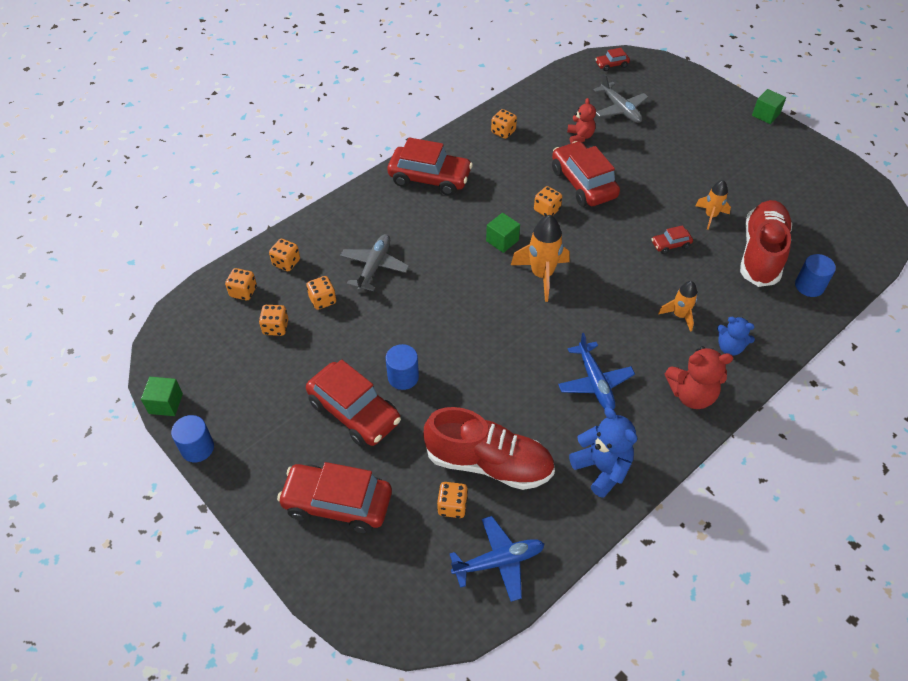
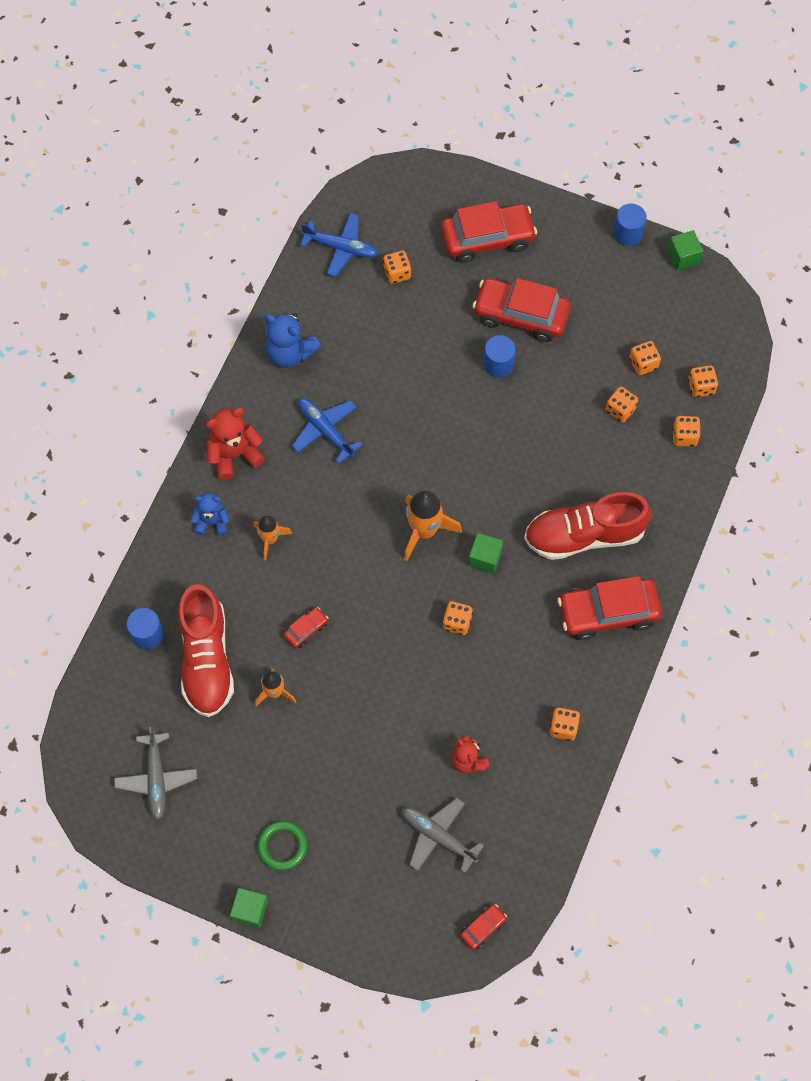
camera: 155 degrees right, 15 degrees up
(374, 266) = (595, 469): grey plane -> grey plane (156, 779)
(489, 463) = (384, 319): red shoe -> red shoe (584, 535)
(499, 561) = (341, 248): blue plane -> blue plane turned 120 degrees counterclockwise
(583, 183) = (433, 681): red car -> none
(732, 136) = (282, 846): none -> green ring

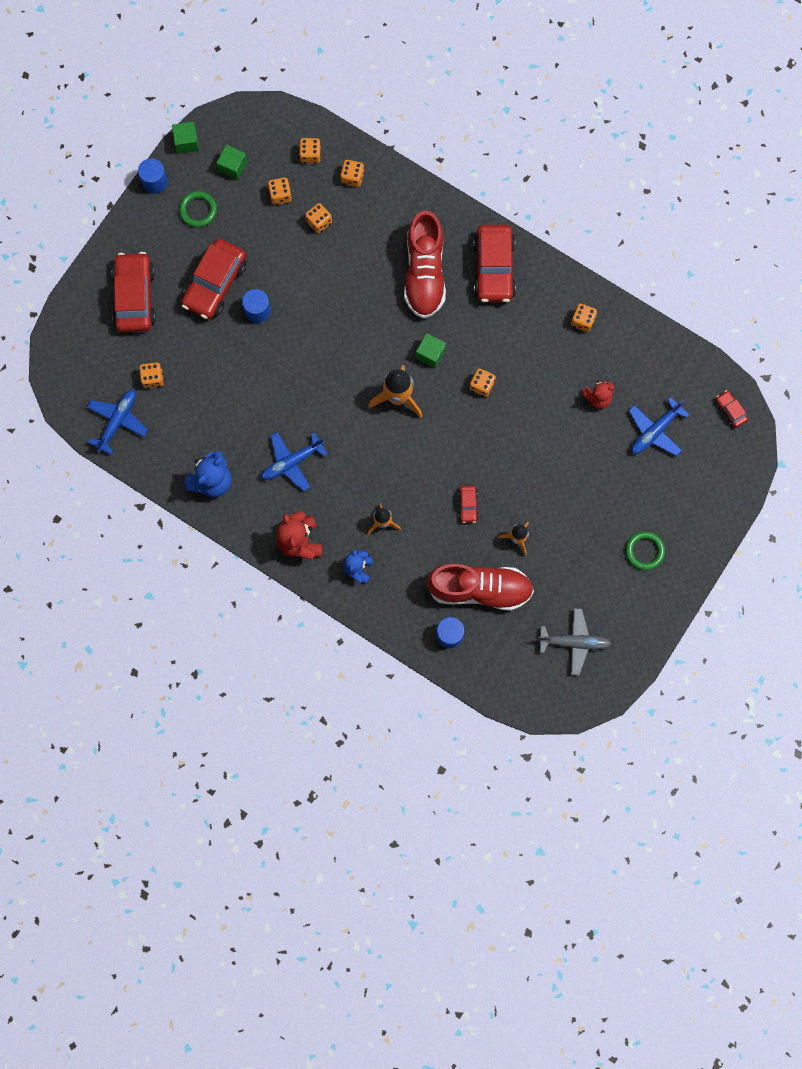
camera: 80 degrees left, 10 degrees up
(250, 910) = (691, 583): green cube -> green cube (233, 167)
(306, 630) = (468, 505): red car -> red car turned 150 degrees counterclockwise
(438, 837) = (655, 431): grey plane -> blue plane
(604, 282) = (198, 210): none -> green ring

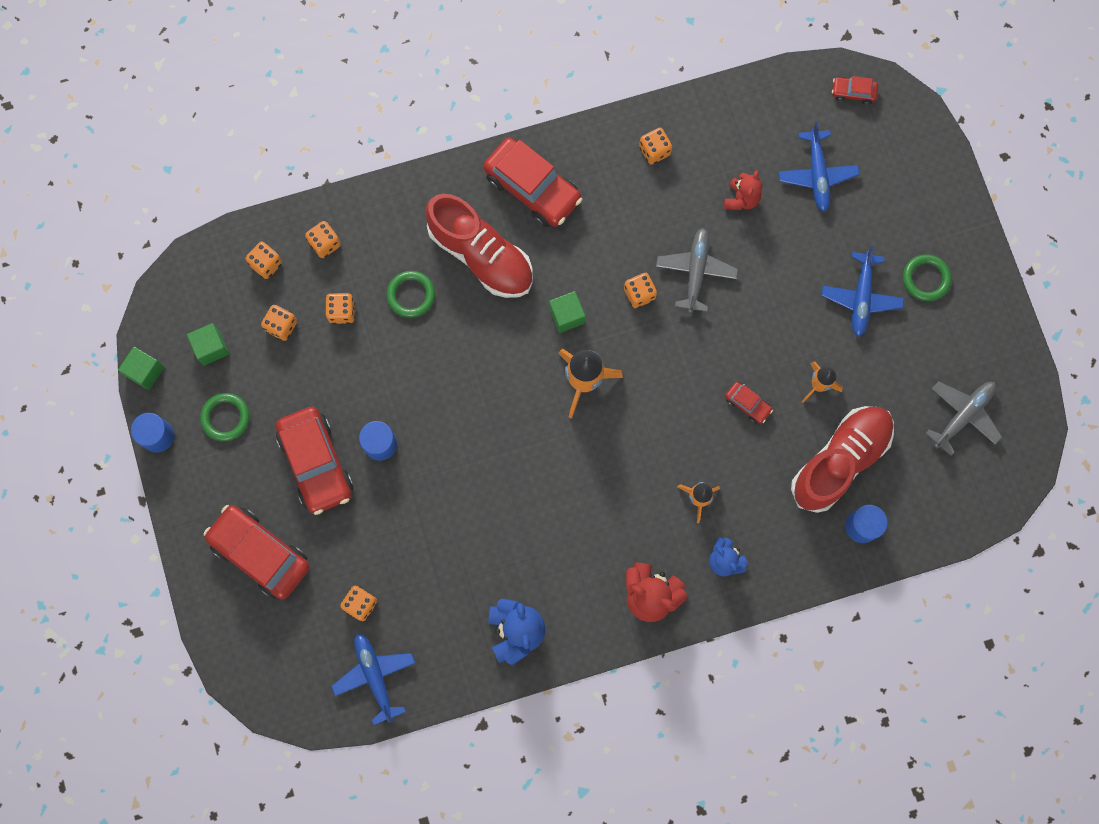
camera: 50 degrees left, 0 degrees up
(292, 462) = (564, 537): blue plane -> blue plane (861, 297)
(364, 253) = (411, 295): none -> green ring
(526, 408) = (695, 271): none -> grey plane

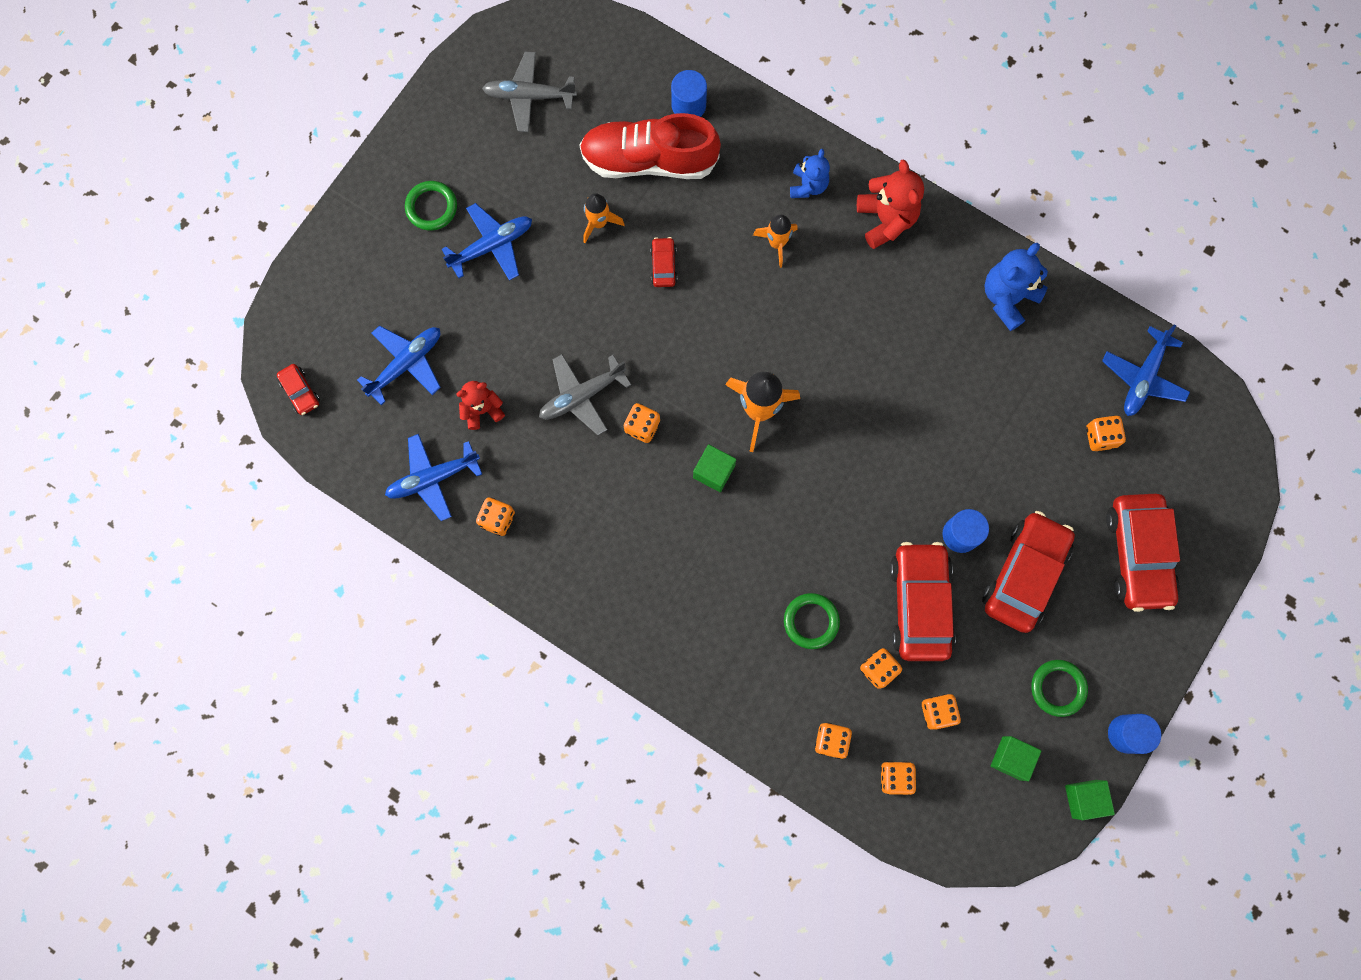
camera: 130 degrees left, 0 degrees up
(481, 255) = (722, 590): red shoe -> none
(532, 188) = (622, 597): red car -> red car (919, 604)
(718, 131) = (433, 478): none -> blue plane

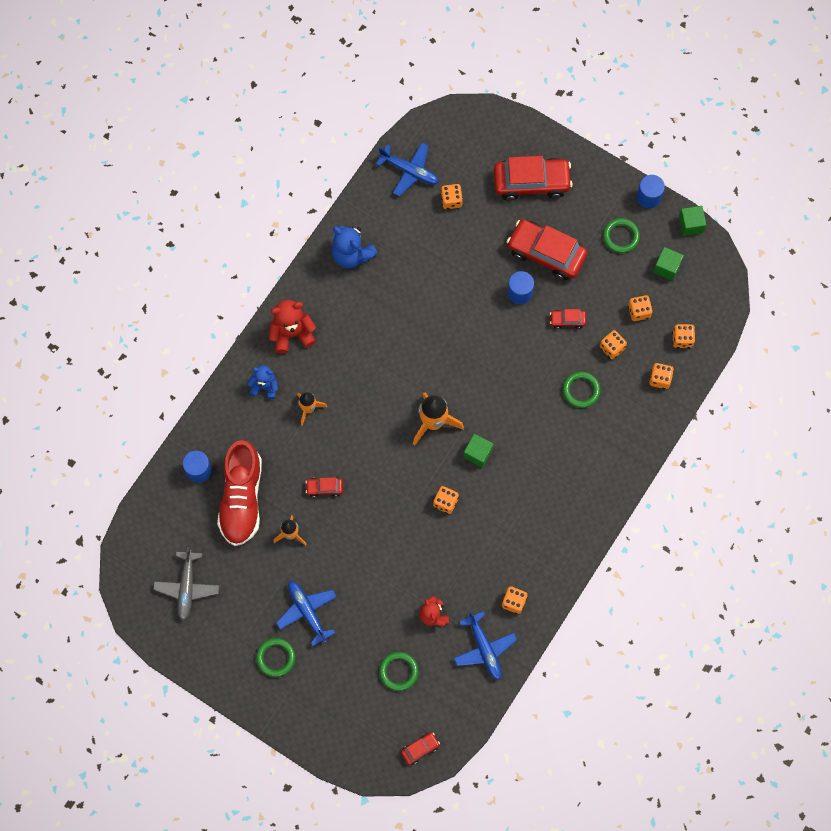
camera: 90 degrees left, 5 degrees down
(406, 364) = (398, 671): blue plane -> green ring
(582, 396) = (423, 544): grey plane -> none
(919, 604) = (567, 320): red car -> red car, size x0.46

